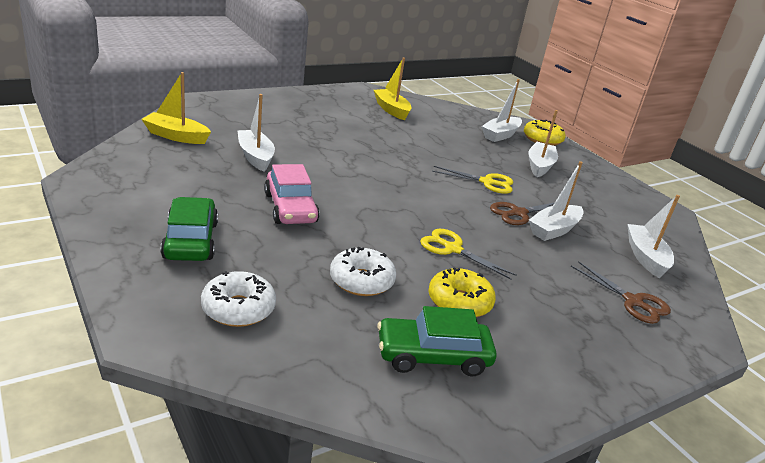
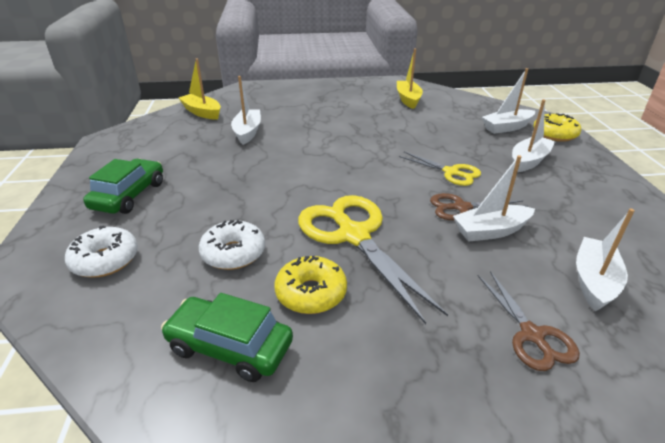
camera: 30 degrees right, 5 degrees up
(290, 208) = (234, 177): pink car -> none
(452, 249) = (353, 235): yellow scissors -> yellow scissors, size x1.83

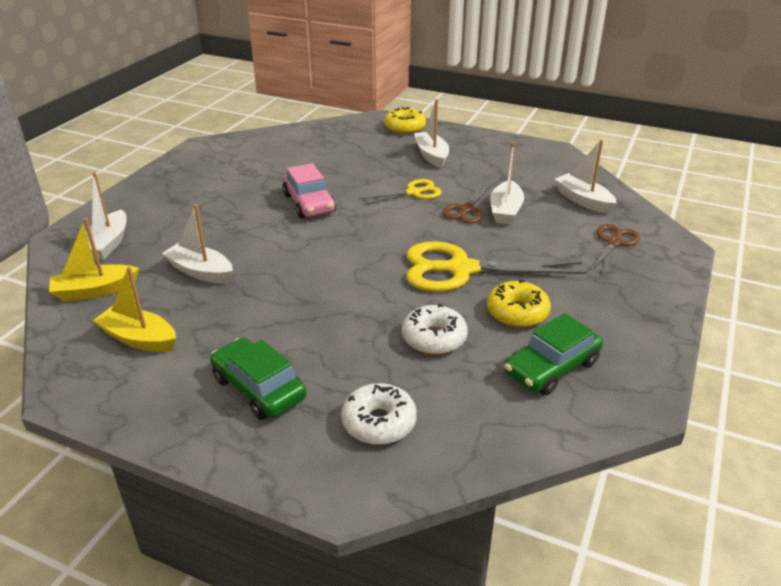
camera: 60 degrees left, 0 degrees up
(373, 137) = (309, 203): none -> pink car
(408, 99) = (254, 157): yellow boat -> yellow boat (139, 339)
(506, 127) = (370, 139): white boat -> white boat (108, 244)
(532, 335) = (614, 242): brown scissors -> brown scissors turned 75 degrees counterclockwise

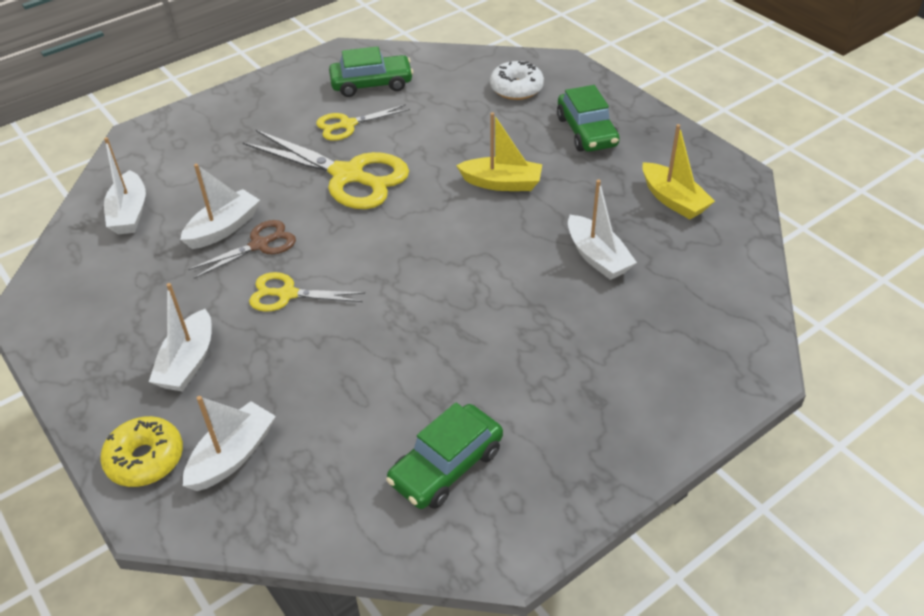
camera: 150 degrees left, 10 degrees up
(95, 291) = (714, 268): yellow boat -> yellow boat (502, 183)
(108, 244) = (697, 338): white boat -> white boat (233, 456)
(250, 159) = (446, 466): none -> green car
(309, 203) = (424, 323): pink car -> none
(434, 338) = (431, 126): white donut -> none
(517, 312) = (347, 125): yellow donut -> yellow scissors
(614, 242) = (182, 157): brown scissors -> none

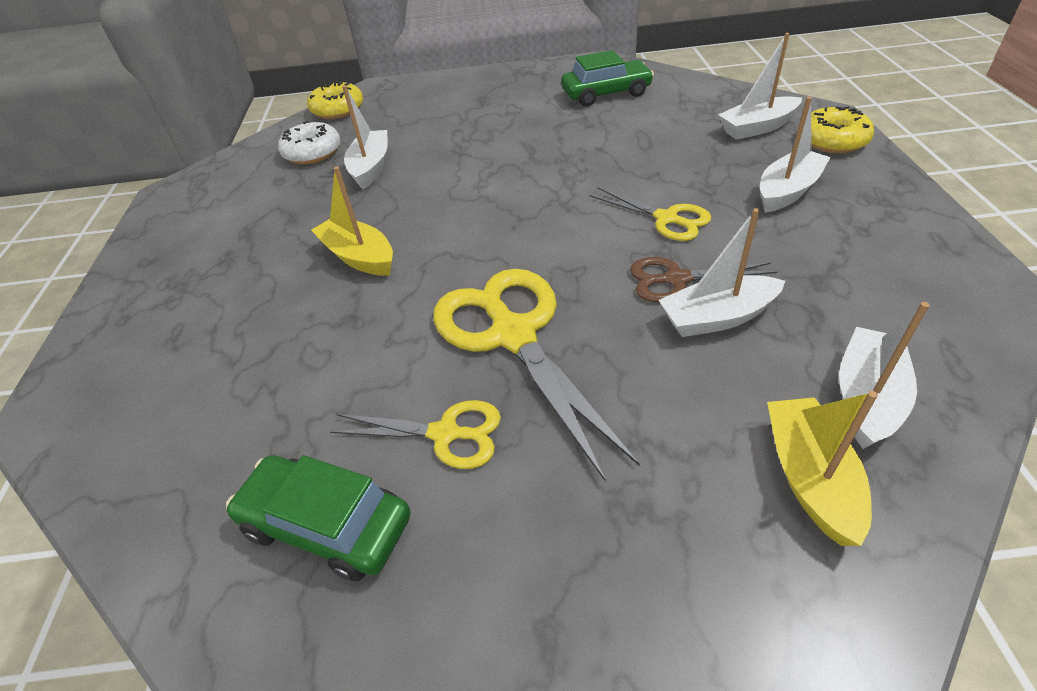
camera: 145 degrees left, 0 degrees up
(516, 88) = (163, 392): white donut -> white donut (312, 153)
(586, 131) = (199, 284): green car -> none
(673, 200) = (250, 189): yellow boat -> yellow boat (809, 477)
(745, 318) = (338, 110): none -> yellow donut

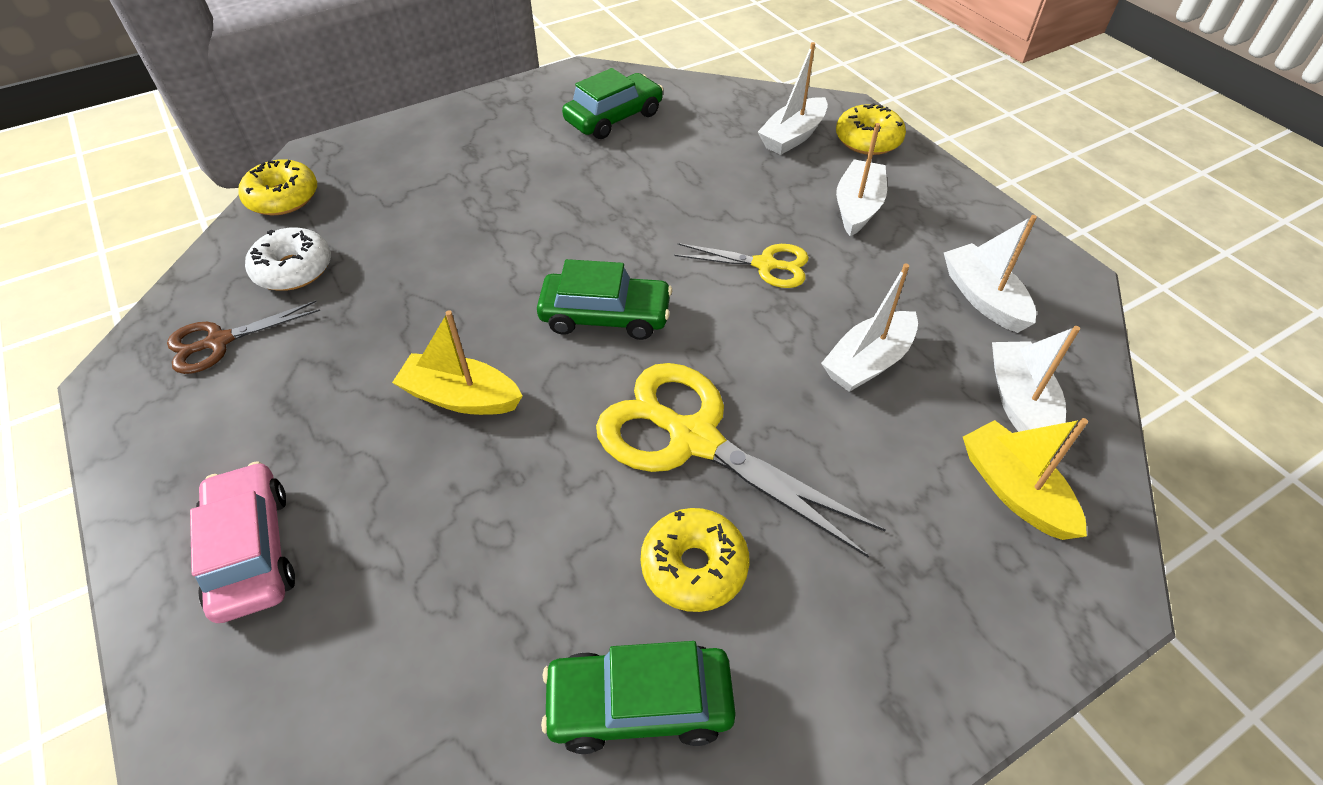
camera: 30 degrees left, 5 degrees up
(160, 316) = (251, 551): none -> pink car
(371, 167) = (391, 274): white boat -> white boat (983, 298)
(445, 434) = (694, 566): yellow scissors -> yellow donut
(504, 227) = (605, 316): none -> green car
(676, 279) = (811, 331): brown scissors -> brown scissors (219, 342)

